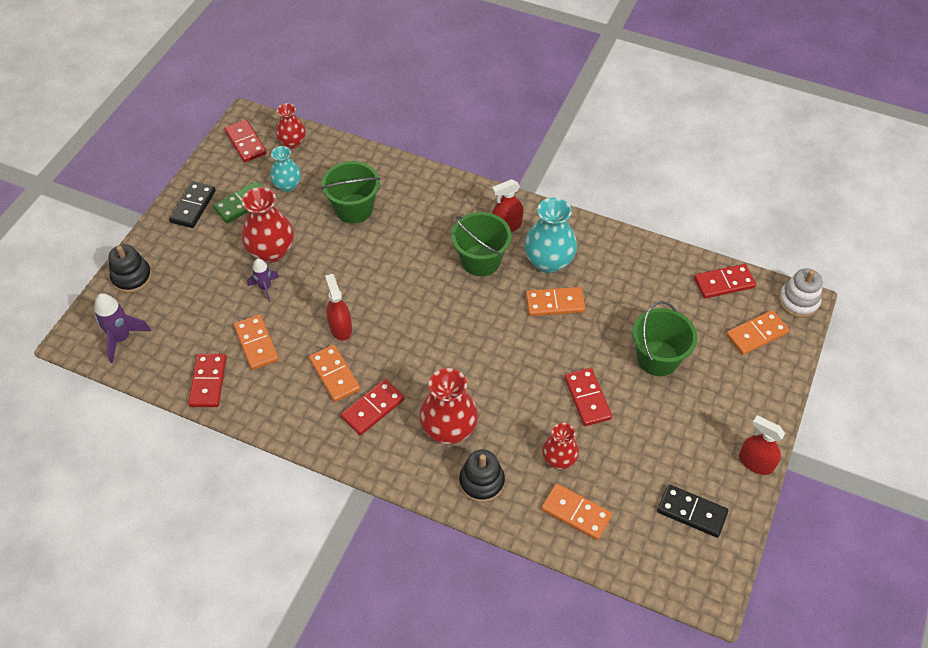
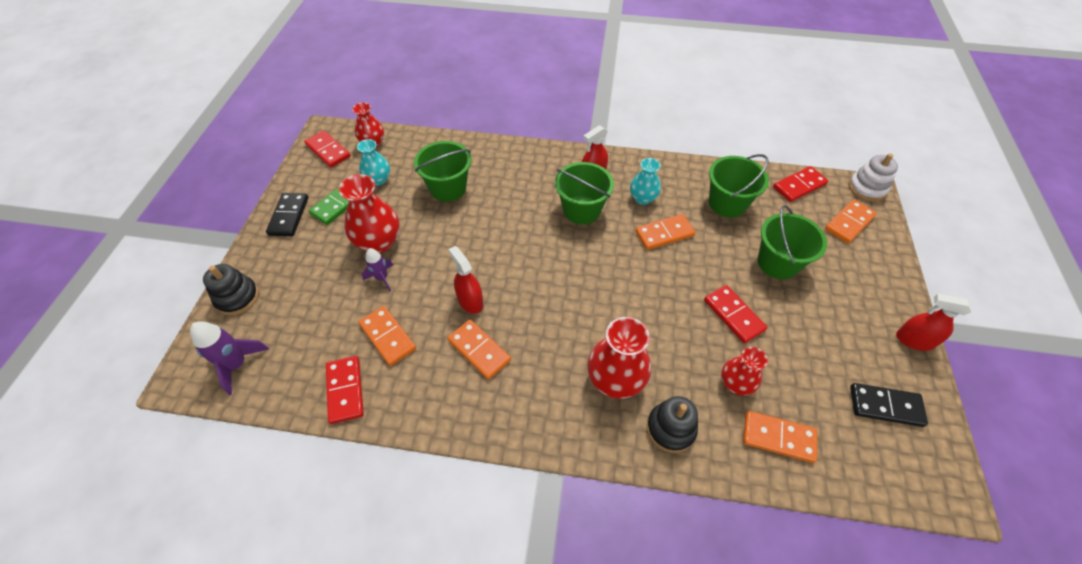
camera: 15 degrees left, 0 degrees up
(373, 408) = (530, 376): red domino -> none
(548, 261) = (642, 198): turquoise vase -> turquoise vase, size x0.62
(635, 285) = (727, 203): none -> green bucket

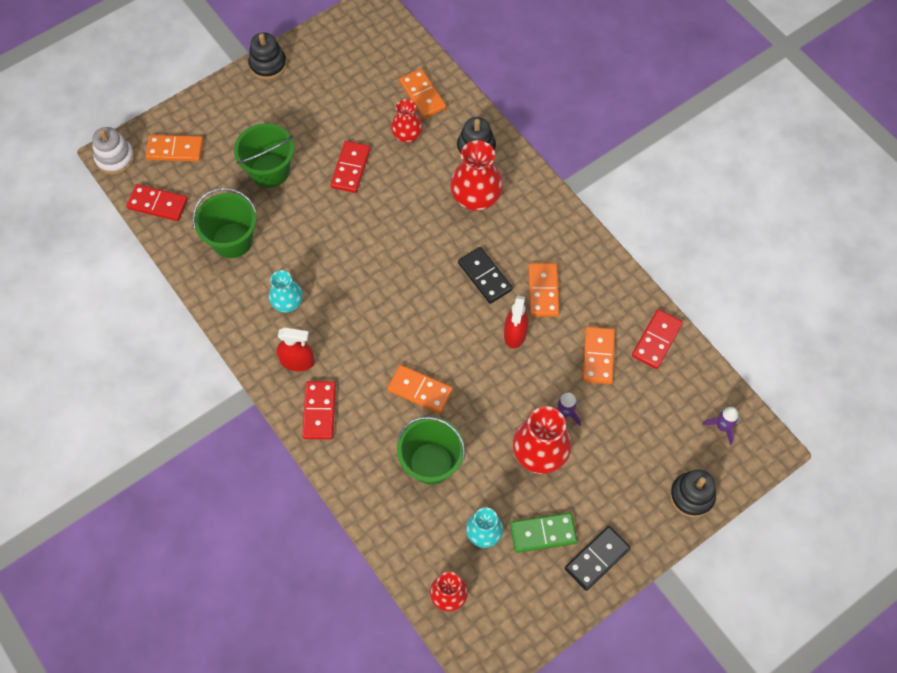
camera: 135 degrees left, 10 degrees up
(237, 364) = (722, 427): purple rocket -> purple rocket, size x0.65
(328, 151) = (501, 626): red domino -> red domino (319, 411)
(581, 210) = (347, 336): green bucket -> none
(664, 234) = (314, 260): orange domino -> orange domino (420, 390)
(885, 406) = (341, 57): black domino -> black domino (485, 276)
(914, 340) = (268, 64): red spray bottle -> black stacking toy

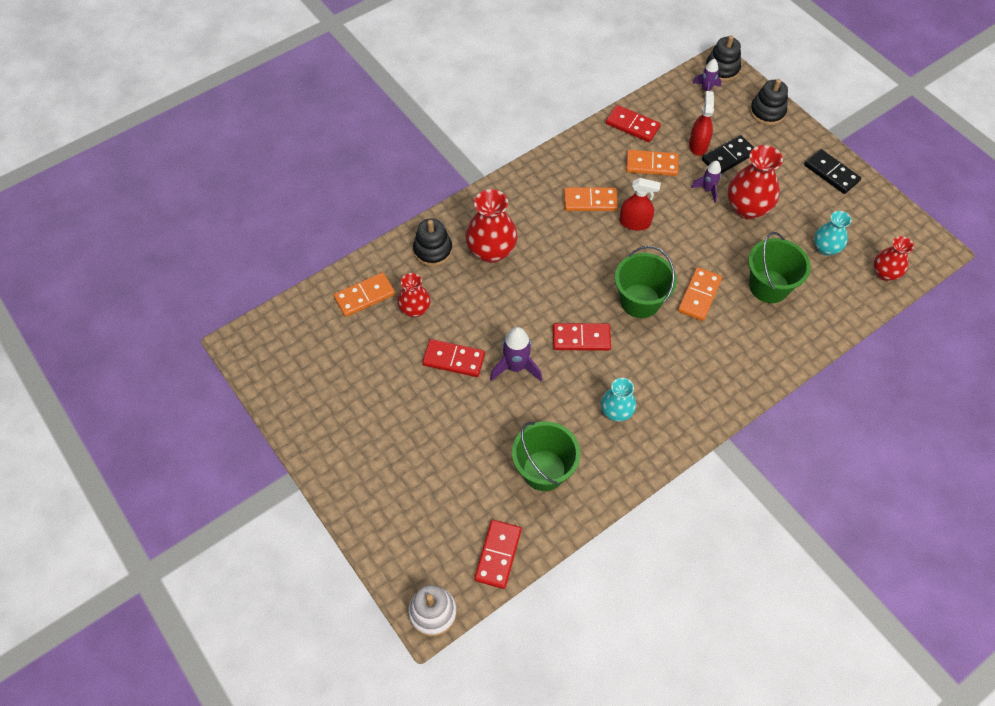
camera: 90 degrees left, 5 degrees down
(175, 150) = (423, 542): orange domino -> none
(268, 64) = (309, 448): black stacking toy -> black stacking toy (722, 69)
(269, 171) = (455, 438): green bucket -> green bucket (640, 301)
(297, 361) = (680, 399): red spray bottle -> red spray bottle (698, 145)
(319, 411) = (731, 378): red domino -> red domino (581, 338)
(340, 219) = (516, 367): none -> purple rocket
(485, 276) = (577, 244): black domino -> black domino (728, 157)
(543, 533) = (817, 207): green domino -> none

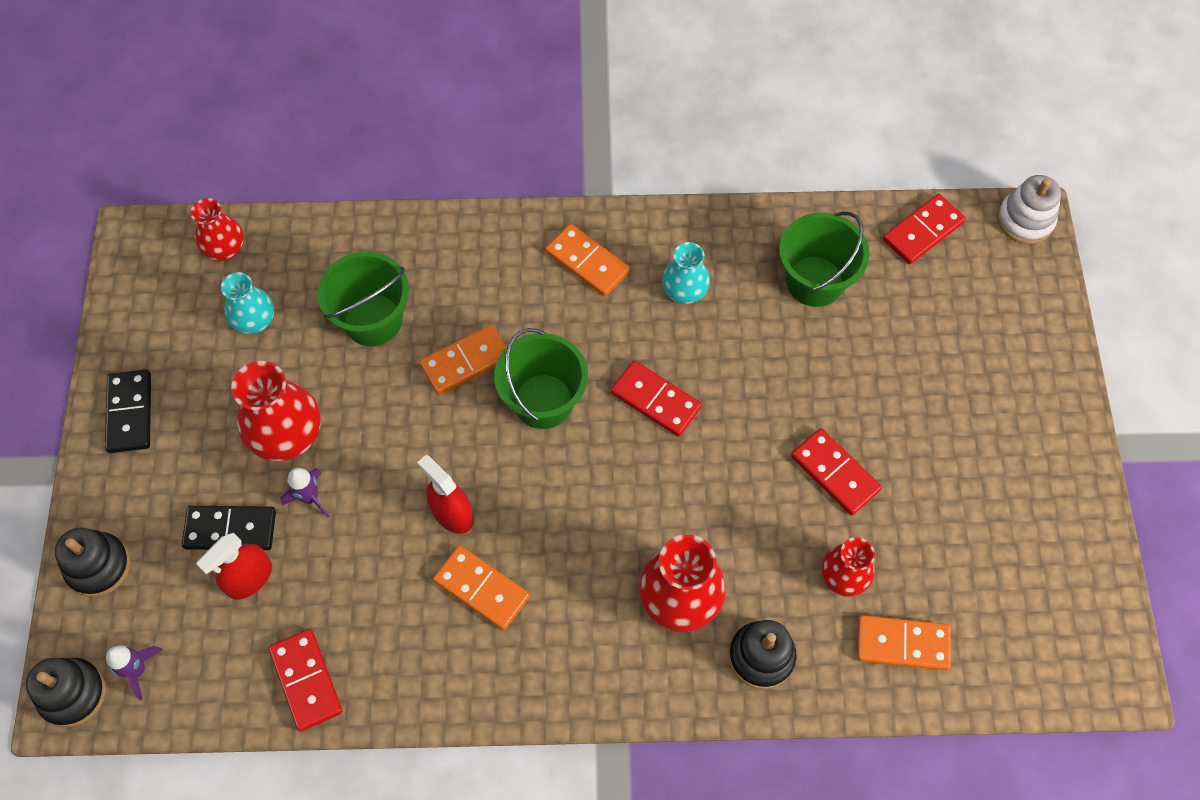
camera: 145 degrees left, 5 degrees up
(516, 367) = (763, 415): purple rocket -> none
(651, 165) = (344, 590): orange domino -> orange domino (587, 262)

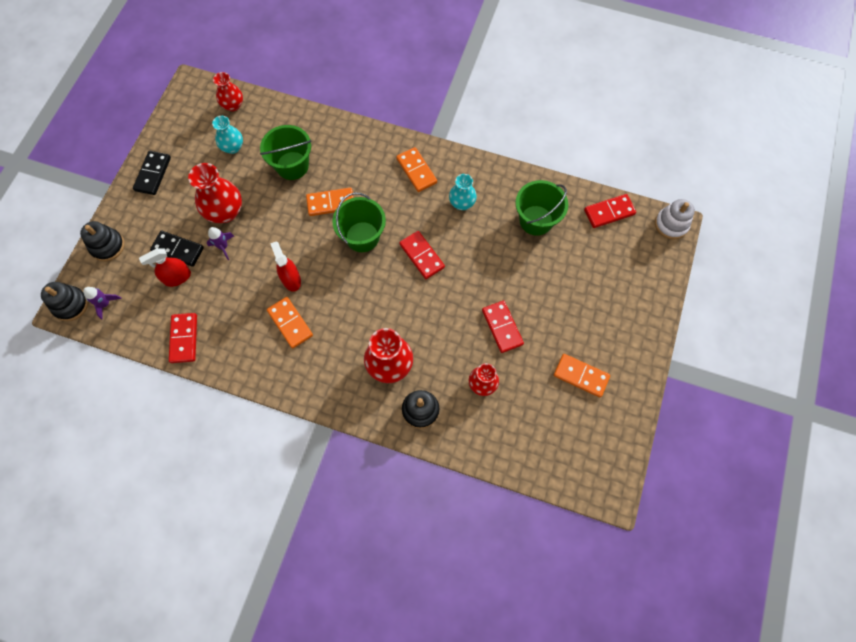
camera: 20 degrees right, 5 degrees up
(902, 643) = (499, 430): orange domino -> orange domino (581, 376)

